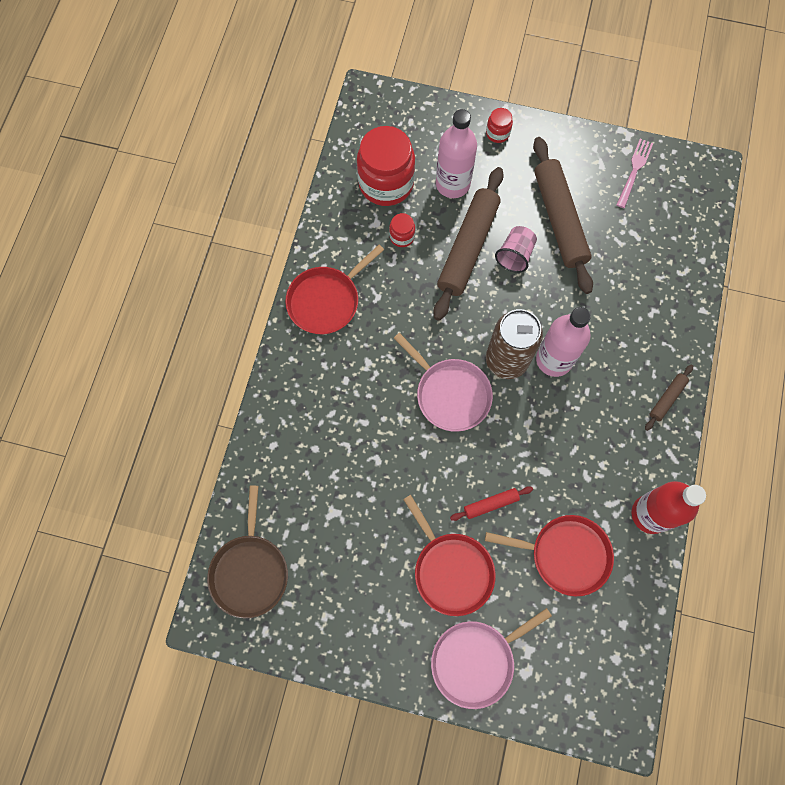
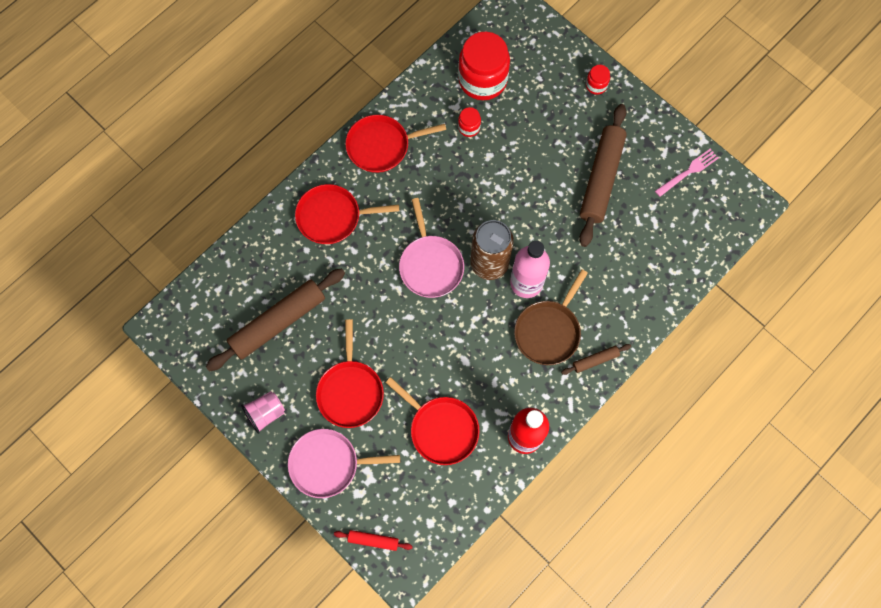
camera: 30 degrees right, 0 degrees up
(250, 571) = (208, 310): brown pan -> brown pan (548, 331)
(321, 399) = (332, 217): none -> red pan
(452, 184) = (534, 107): pink bottle -> none
(467, 248) = (514, 162): brown rolling pin -> brown rolling pin (278, 322)
(491, 504) = (409, 361): red rolling pin -> red rolling pin (373, 540)
(515, 255) = (547, 188): pink cup -> pink cup (265, 413)

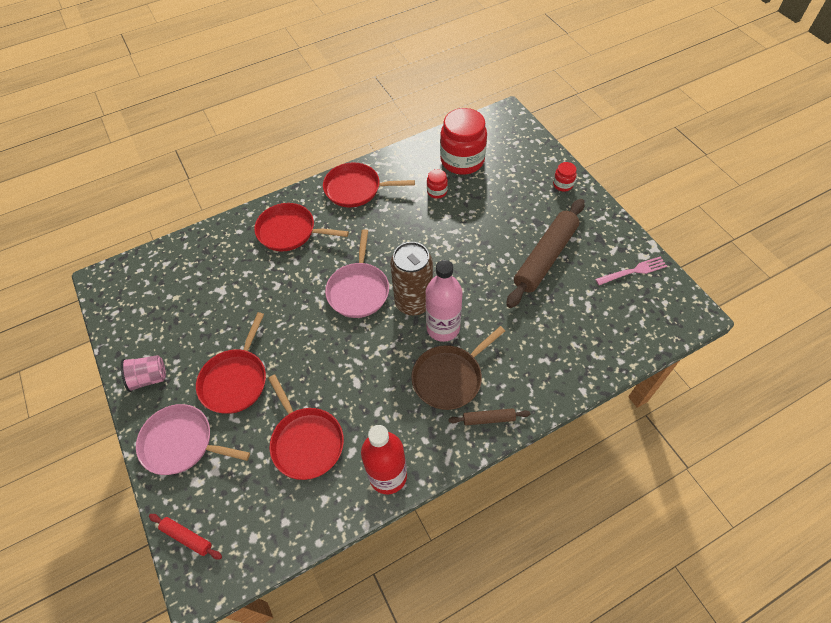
camera: 20 degrees right, 15 degrees down
(278, 322) = (201, 302): brown rolling pin -> none

